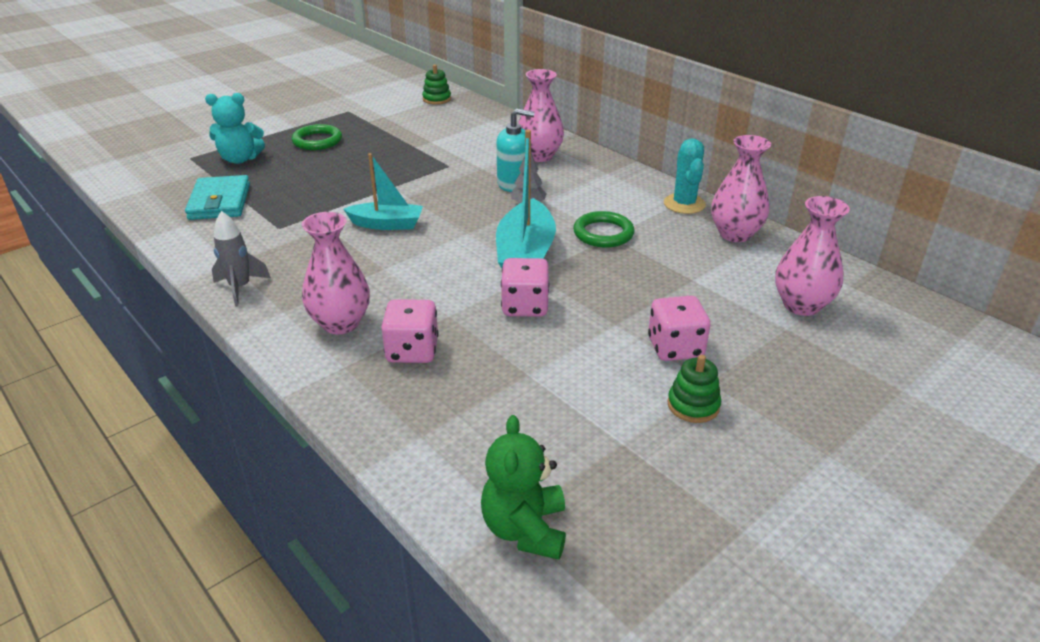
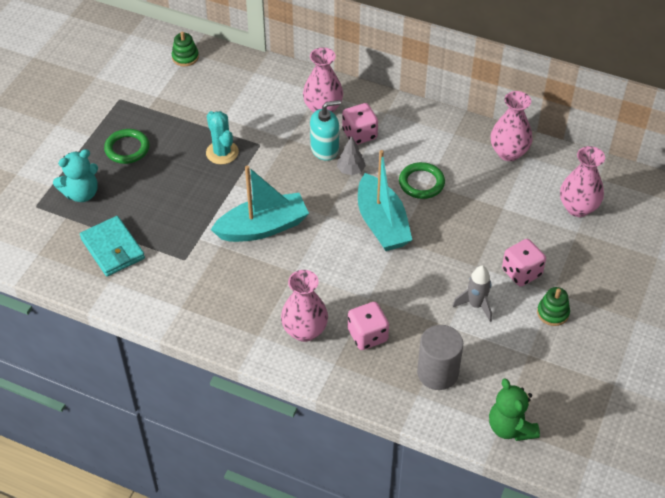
camera: 25 degrees left, 15 degrees up
(240, 288) = (210, 327): grey rocket -> grey rocket (476, 305)
(387, 224) = (263, 227): turquoise boat -> turquoise boat, size x1.55
(470, 420) = (437, 373): none -> grey cylinder
(525, 306) = (412, 272): pink dice -> pink dice (359, 134)
(684, 204) = (459, 131): turquoise cactus -> turquoise cactus (222, 152)

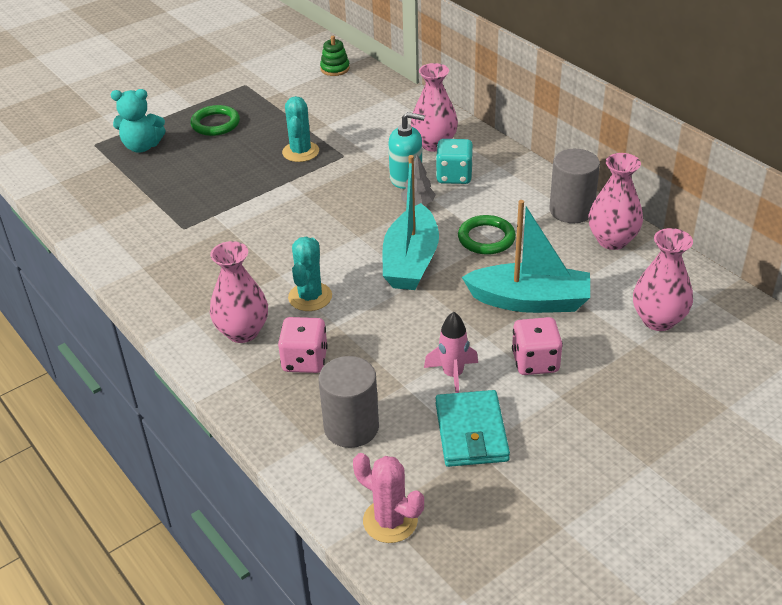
camera: 30 degrees right, 10 degrees down
(112, 248) = (127, 198): turquoise wallet -> turquoise wallet (471, 432)
(263, 227) = (283, 225): turquoise boat -> turquoise boat (530, 301)
(331, 282) = (310, 297): none -> turquoise cactus
(359, 134) = (454, 176): pink dice -> turquoise dice
(464, 136) = (571, 210): none -> grey cylinder
(476, 305) = (453, 375): grey rocket -> pink rocket
(510, 427) = (390, 521): green teddy bear -> pink cactus
(553, 313) = (541, 417): green stacking toy -> none

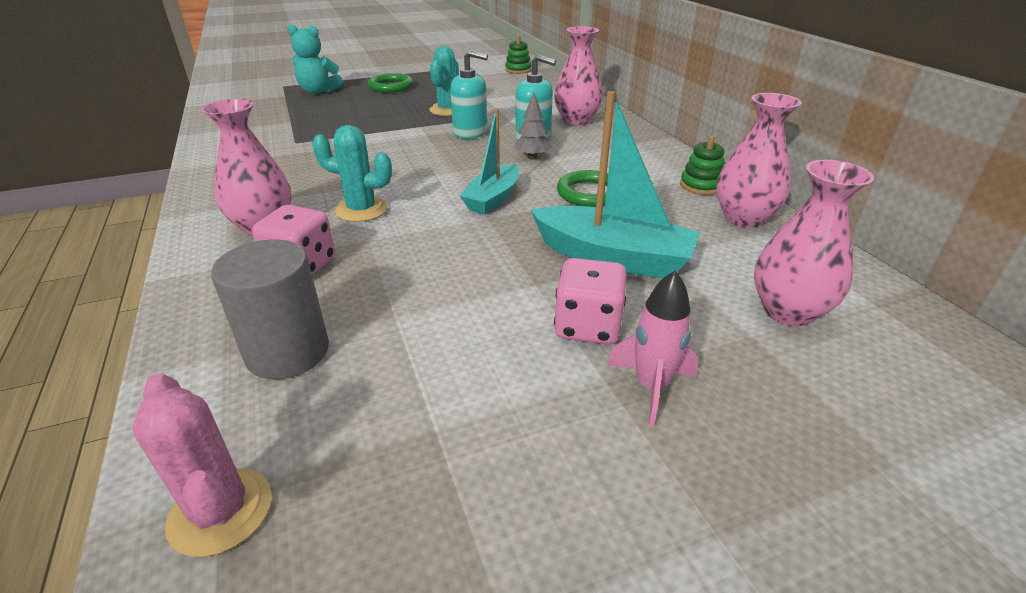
camera: 15 degrees right, 5 degrees down
(310, 297) = (361, 210): turquoise cactus -> turquoise cactus turned 75 degrees clockwise
(343, 182) = (470, 133): none -> turquoise soap dispenser
(411, 261) = (493, 199): turquoise boat -> turquoise boat, size x0.64
(453, 375) = (466, 319): pink rocket -> pink rocket (651, 387)
(454, 176) = (583, 143): turquoise dice -> none
(471, 432) = (444, 399): turquoise wallet -> none
(571, 210) = (701, 185): grey cylinder -> green stacking toy

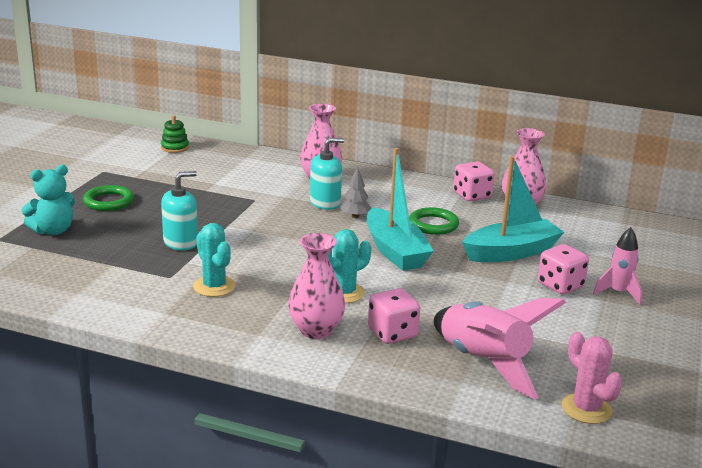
camera: 50 degrees left, 10 degrees down
(220, 511) = (586, 409): pink cactus -> pink cactus turned 60 degrees clockwise
(288, 352) = (483, 363): grey cylinder -> pink rocket
(447, 110) = (213, 204): turquoise cactus -> turquoise cactus (214, 286)
(470, 133) = (276, 215): turquoise soap dispenser -> turquoise soap dispenser (181, 242)
(493, 199) = (395, 251): turquoise boat -> turquoise boat, size x1.55
(701, 185) = (472, 195): green stacking toy -> pink dice
(788, 311) = (606, 241): pink vase -> none

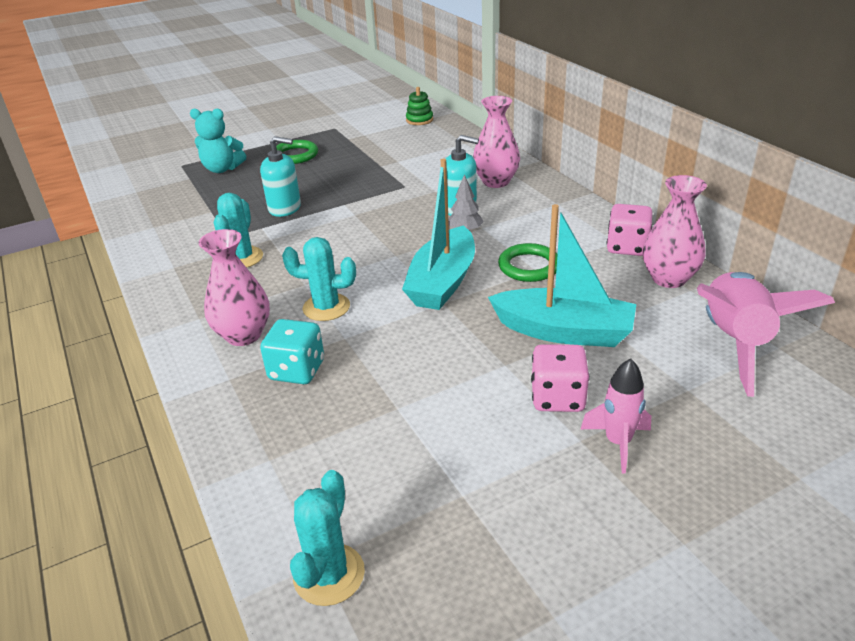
camera: 45 degrees right, 10 degrees up
(392, 333) = (297, 370): pink dice -> turquoise dice
(483, 363) = (321, 449): pink rocket -> pink rocket (734, 342)
(586, 409) = (329, 574): pink cactus -> turquoise cactus

